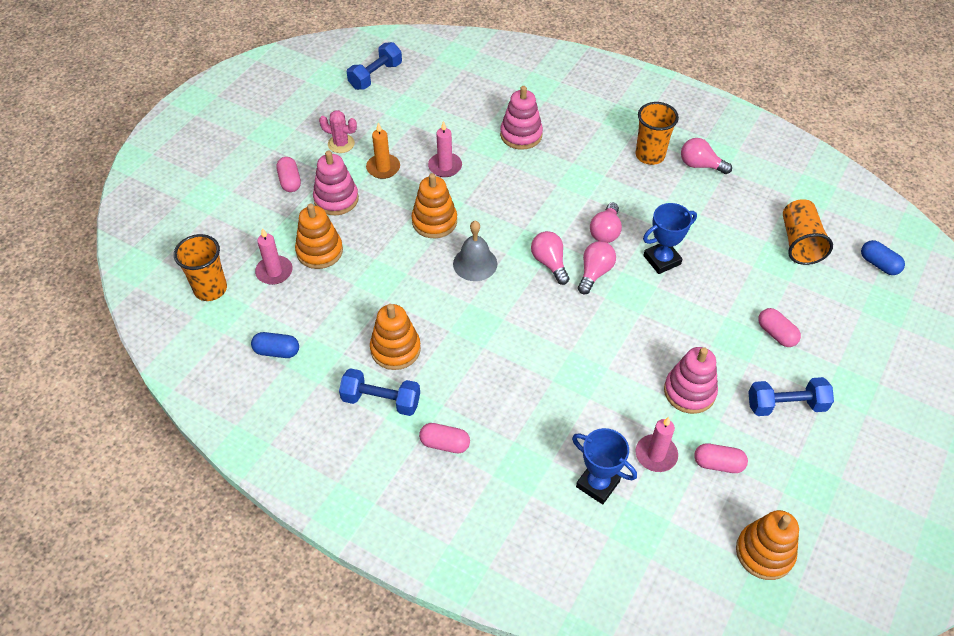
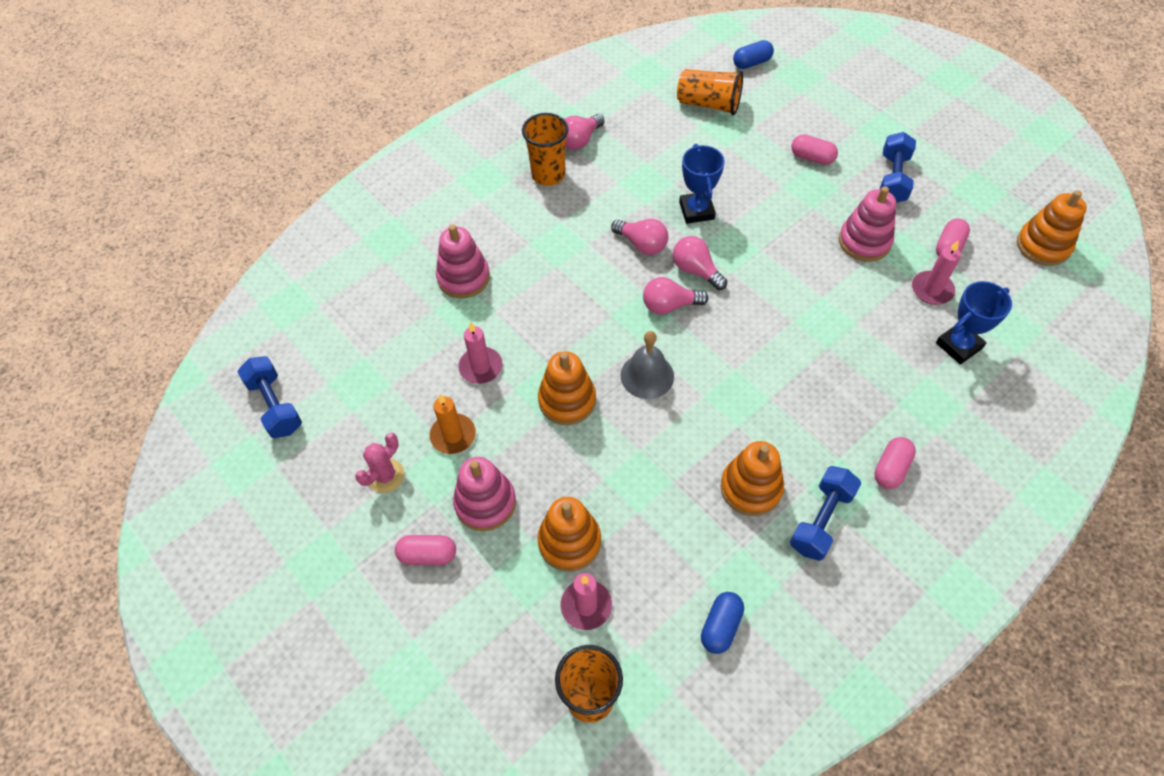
camera: 70 degrees left, 5 degrees up
(776, 334) = (812, 158): pink capsule -> pink capsule turned 45 degrees clockwise

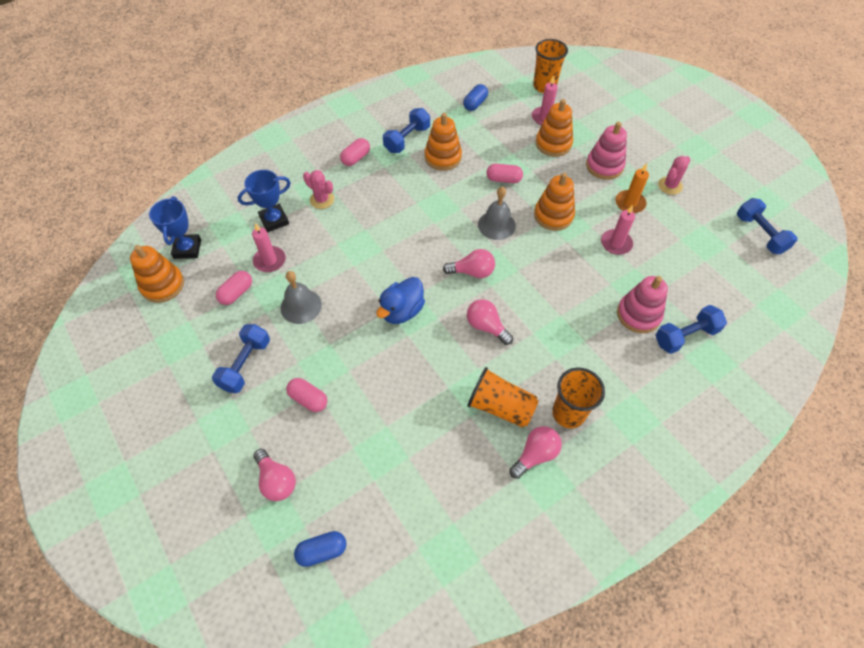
camera: 175 degrees left, 0 degrees up
(413, 260) = (685, 336): none -> blue dumbbell
(428, 555) = (635, 146): pink capsule -> pink capsule (503, 179)
(696, 211) = (433, 354): blue trophy -> blue trophy (187, 249)
(696, 270) = (446, 298): pink light bulb -> pink light bulb (276, 480)
(708, 104) = (390, 488): orange cup -> orange cup (500, 406)
(744, 250) = (402, 311): none -> blue duck
(864, 241) = (301, 306): pink stacking toy -> grey bell
(908, 386) = (322, 200): none -> pink cactus

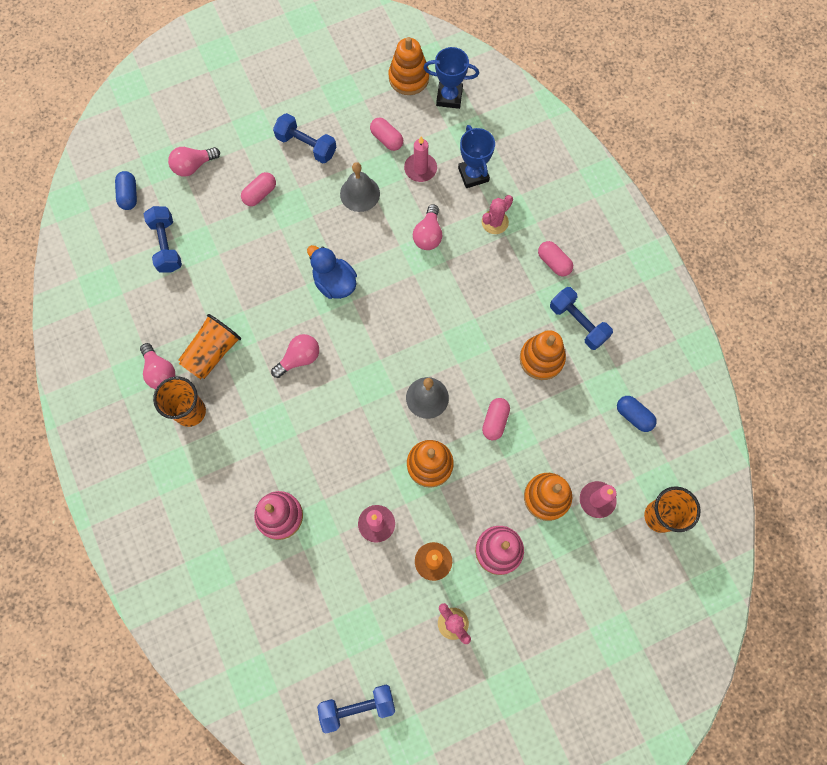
camera: 100 degrees right, 15 degrees up
(472, 272) = (368, 358): pink light bulb -> pink light bulb (428, 235)
(685, 336) = (243, 556): blue dumbbell -> blue dumbbell (166, 245)

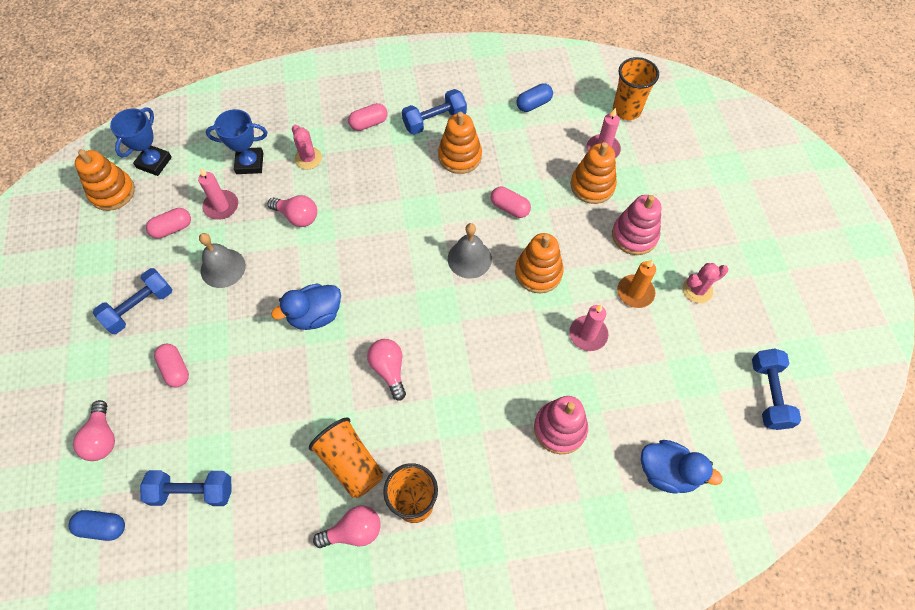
camera: 75 degrees left, 10 degrees down
(260, 618) = (667, 472): none -> blue duck

